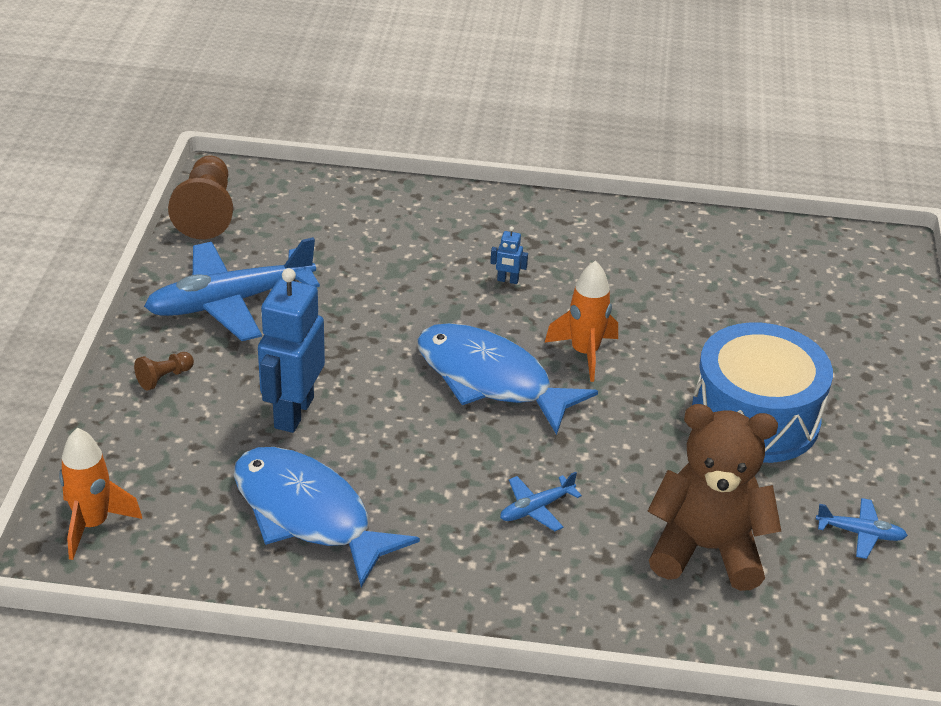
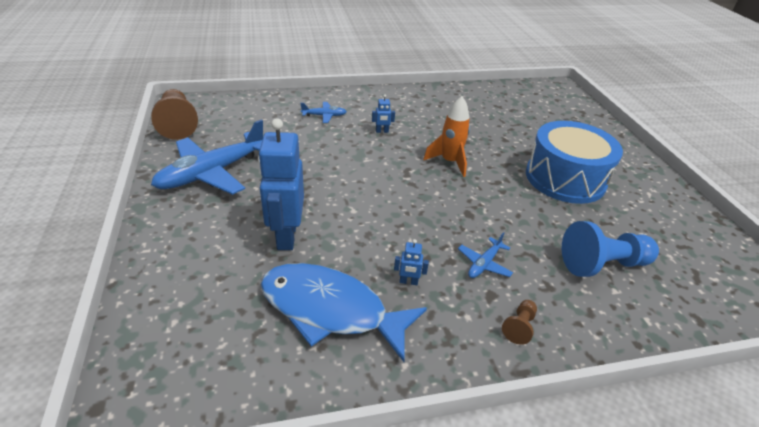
camera: 20 degrees left, 0 degrees up
(93, 524) = (151, 369): orange rocket -> none
(164, 378) = (180, 232): brown pawn -> brown pawn (519, 327)
(421, 506) = (408, 282): none -> blue robot
(490, 379) = (405, 187): blue fish -> none
(706, 549) = (602, 264): brown teddy bear -> blue pawn
(860, 533) = (672, 232): blue plane -> blue plane (324, 116)

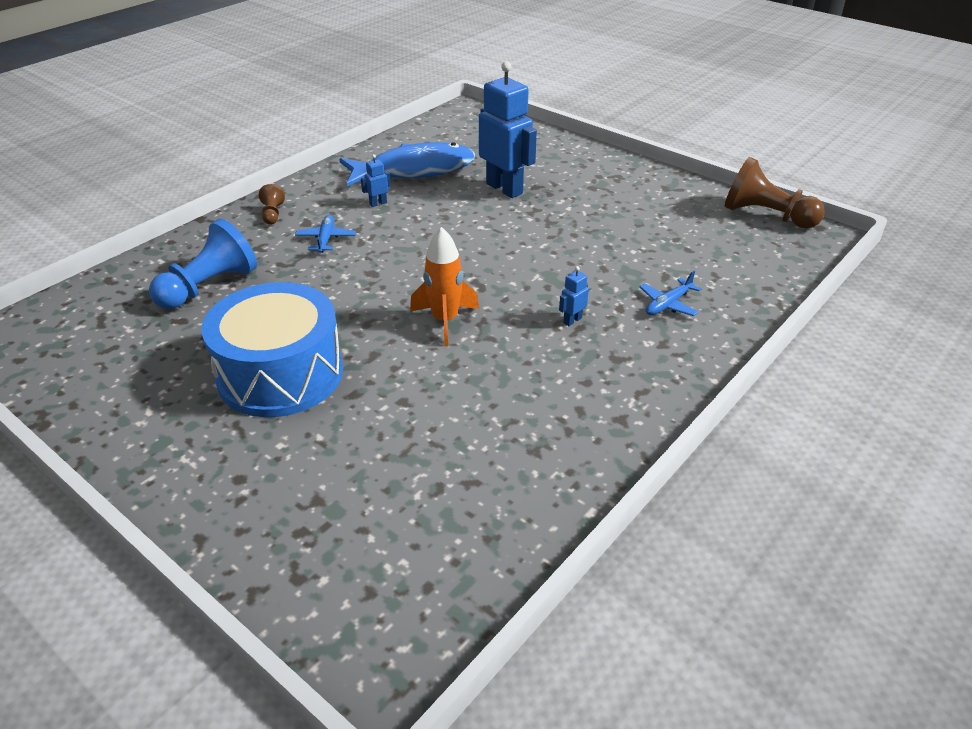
camera: 145 degrees right, 0 degrees up
(212, 173) = (640, 197): blue plane -> none

